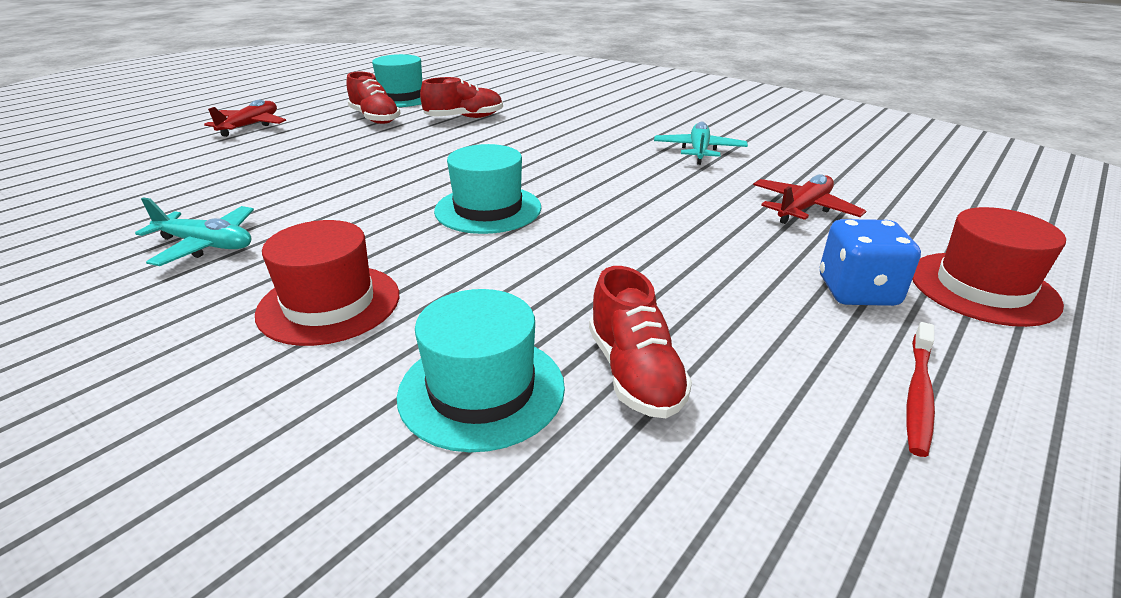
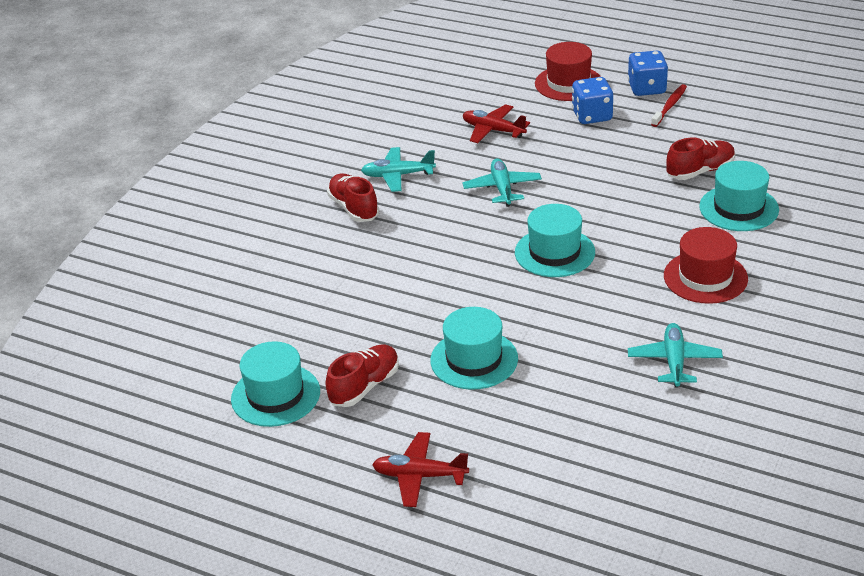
camera: 100 degrees left, 5 degrees up
(355, 154) = (474, 359): none -> turquoise hat
(464, 118) = (345, 322): red shoe -> red shoe (354, 208)
(649, 197) = (502, 188): none -> turquoise plane
(918, 394) = (670, 106): red toothbrush -> red toothbrush turned 75 degrees counterclockwise
(997, 378) = (647, 88): none -> blue dice

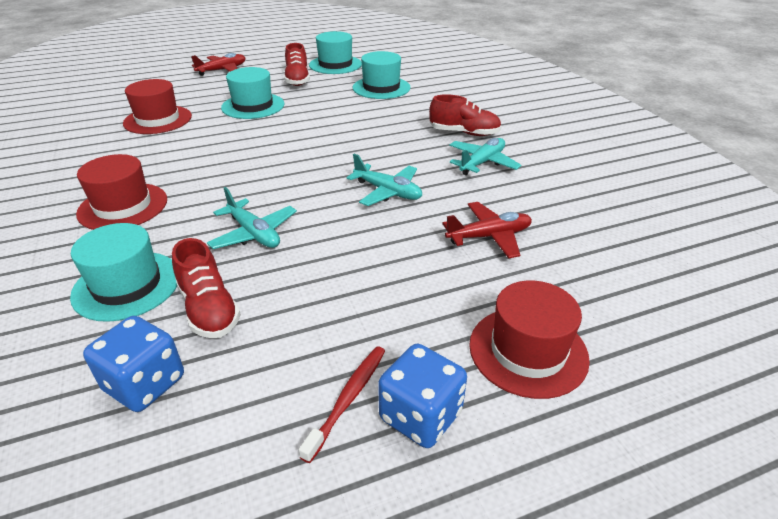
camera: 130 degrees right, 0 degrees up
(554, 252) = (275, 170): turquoise hat -> turquoise hat (381, 88)
(592, 116) = (424, 314): blue dice -> blue dice (145, 384)
(594, 393) = (158, 120): none -> red hat
(670, 106) = (348, 399): red toothbrush -> red toothbrush turned 135 degrees counterclockwise
(674, 361) = (112, 150): turquoise plane -> turquoise plane (254, 233)
(700, 171) = (209, 309): red shoe -> red shoe turned 45 degrees counterclockwise

